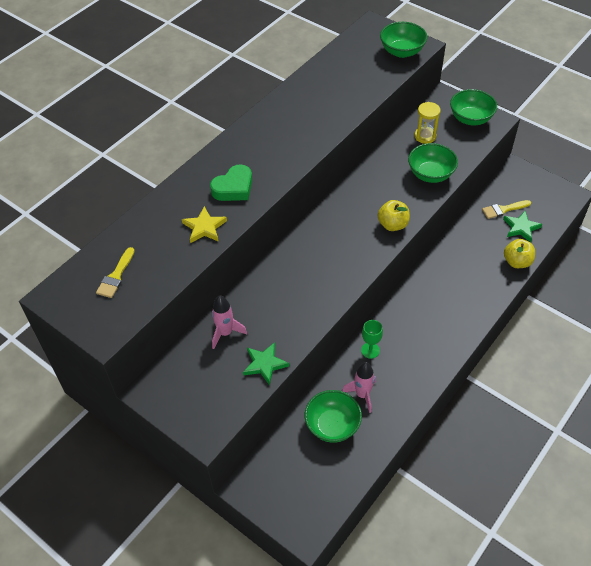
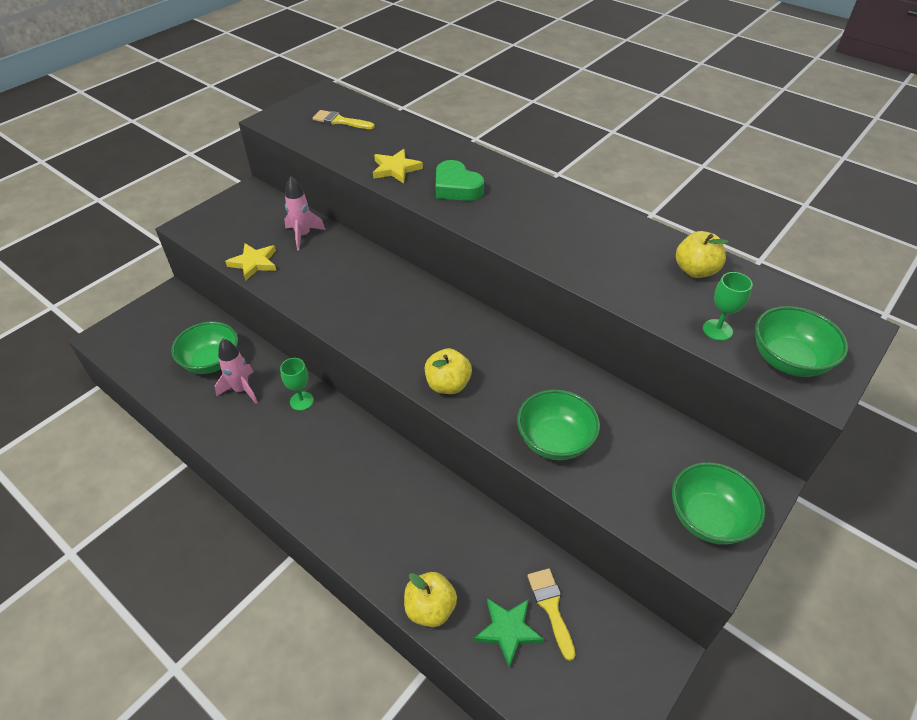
camera: 90 degrees right, 5 degrees down
(264, 364) = (254, 263): green star -> yellow star
(329, 75) = (695, 270): none -> yellow apple
(381, 73) = (717, 330): none -> green goblet
(425, 136) = (646, 442): yellow hourglass -> none

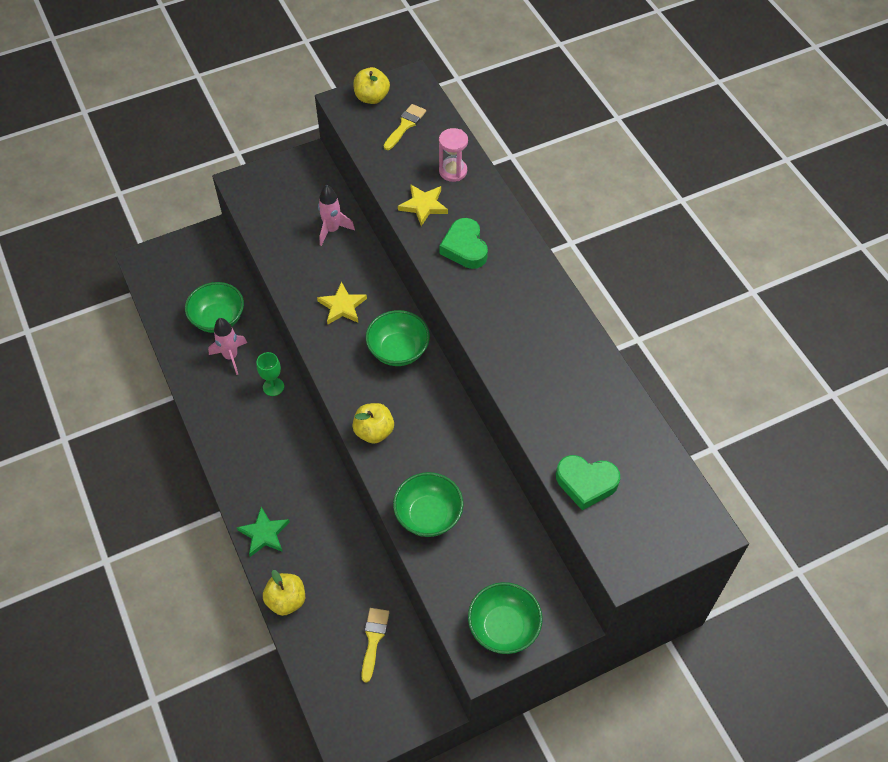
camera: 25 degrees right, 10 degrees up
(254, 263) = (277, 246): yellow star -> yellow star (342, 306)
(340, 121) = (405, 125): yellow brush -> yellow brush turned 75 degrees clockwise
(406, 139) = (453, 171): none -> pink hourglass
(508, 630) = (332, 641): green star -> green star (264, 534)
(695, 270) = (613, 419): yellow apple -> yellow apple (372, 97)
(717, 330) = (586, 483): green goblet -> green heart
(788, 360) = (622, 534): green bowl -> green bowl (398, 350)

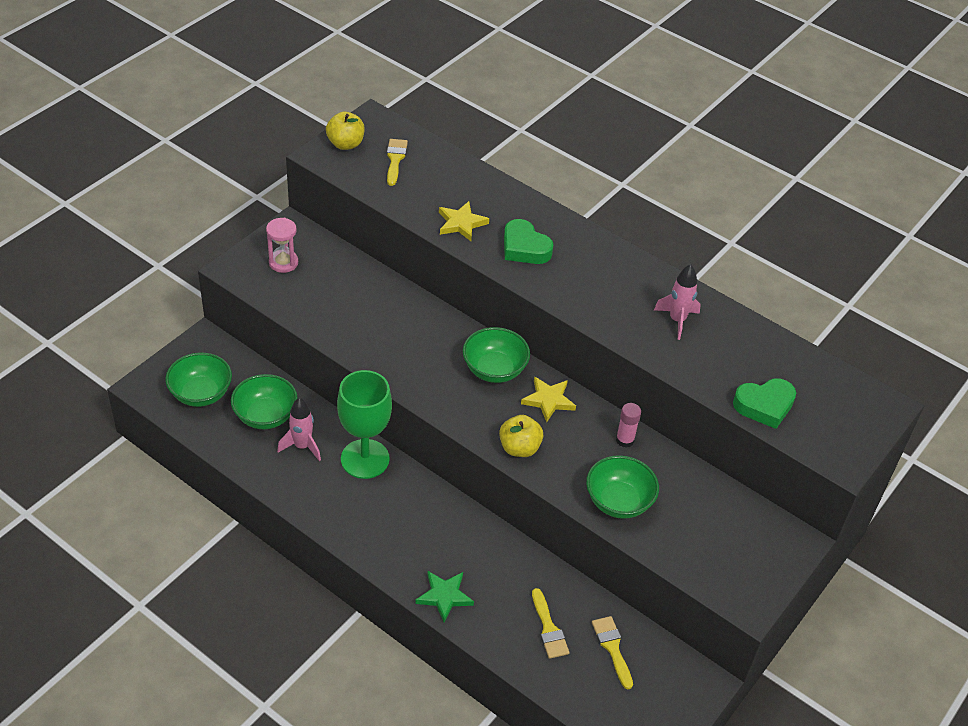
camera: 30 degrees left, 10 degrees down
(273, 387) = (365, 459): green goblet -> green goblet, size x2.06
(286, 600) = (506, 647): yellow apple -> none
(331, 598) = (549, 628): none -> yellow brush
(332, 230) = (358, 284): pink rocket -> pink rocket (677, 320)
(342, 306) = (414, 348): yellow star -> yellow star (548, 400)
(453, 171) = (468, 186): pink hourglass -> pink hourglass (283, 263)
(471, 459) = (625, 440): none -> pink glue stick
(503, 627) = (748, 569): green bowl -> green bowl (201, 394)

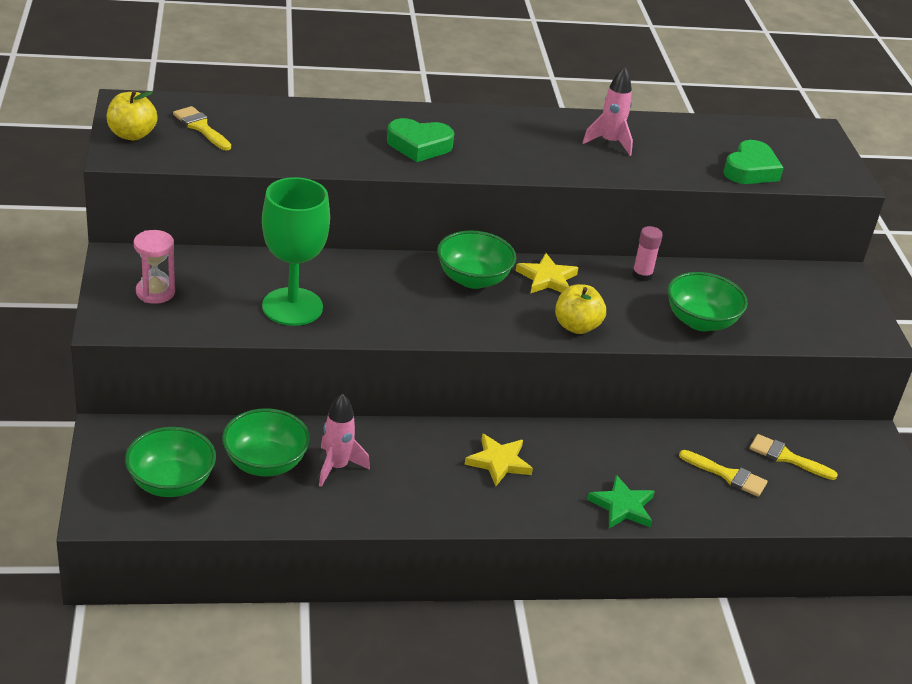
camera: 45 degrees left, 10 degrees down
(365, 459) = (408, 442): green goblet -> green goblet (292, 307)
(461, 223) = (338, 151): yellow star -> yellow star (499, 462)

